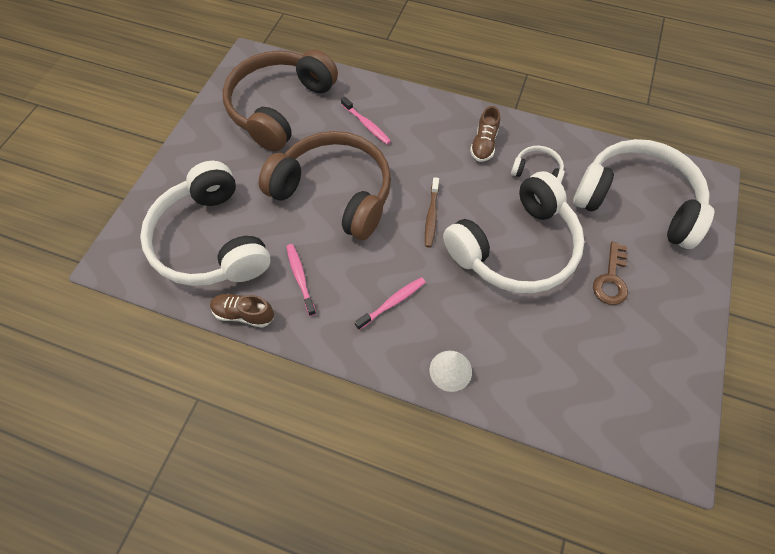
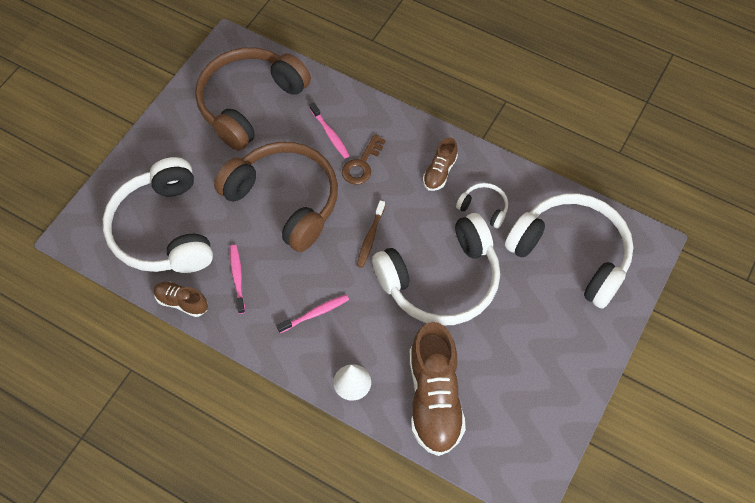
camera: 10 degrees right, 0 degrees up
(544, 373) = (434, 398): none -> brown shoe
(611, 279) = (521, 324): brown key -> brown key (362, 164)

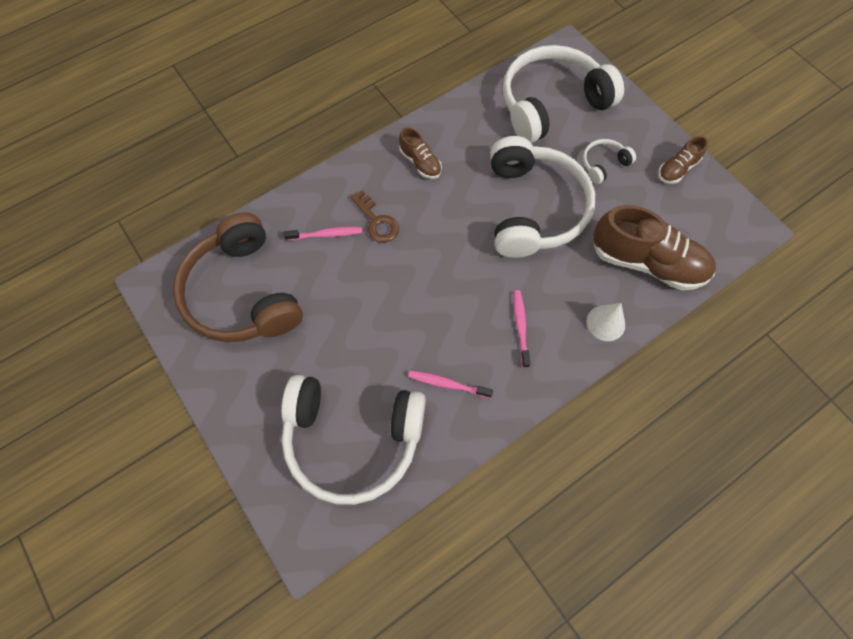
camera: 65 degrees left, 5 degrees up
(182, 302) = (451, 451): brown shoe -> brown shoe (677, 169)
(285, 200) = (380, 305): brown headphones -> none
(370, 237) = (461, 246): brown toothbrush -> none
(484, 208) = (475, 145): white headphones -> white headphones (603, 164)

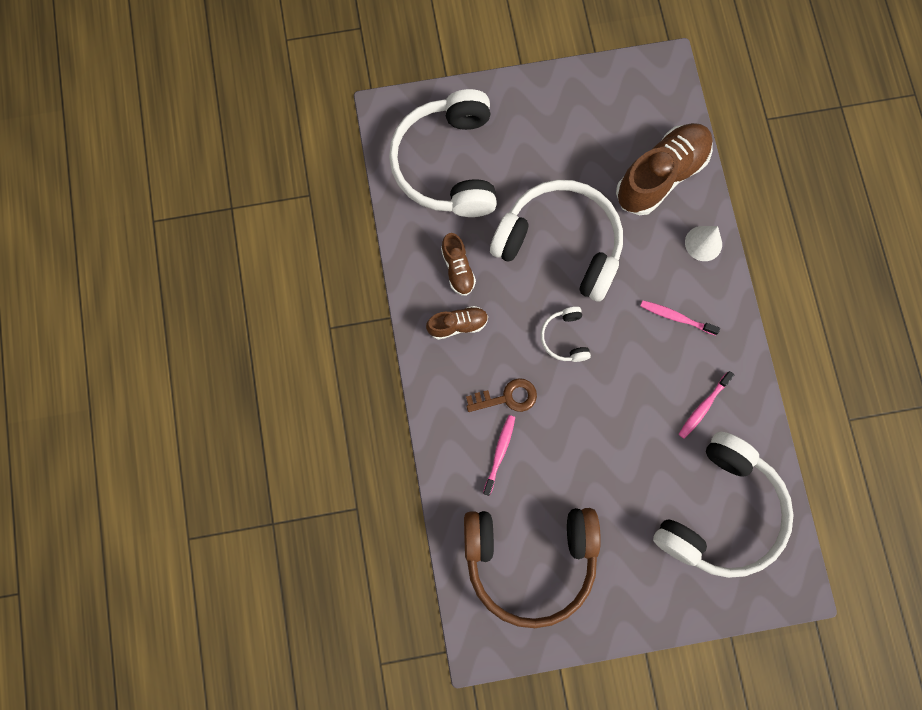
camera: 65 degrees left, 10 degrees up
(603, 164) = (541, 155): white headphones -> white headphones (564, 338)
(677, 169) = (577, 93): brown shoe -> brown shoe (458, 269)

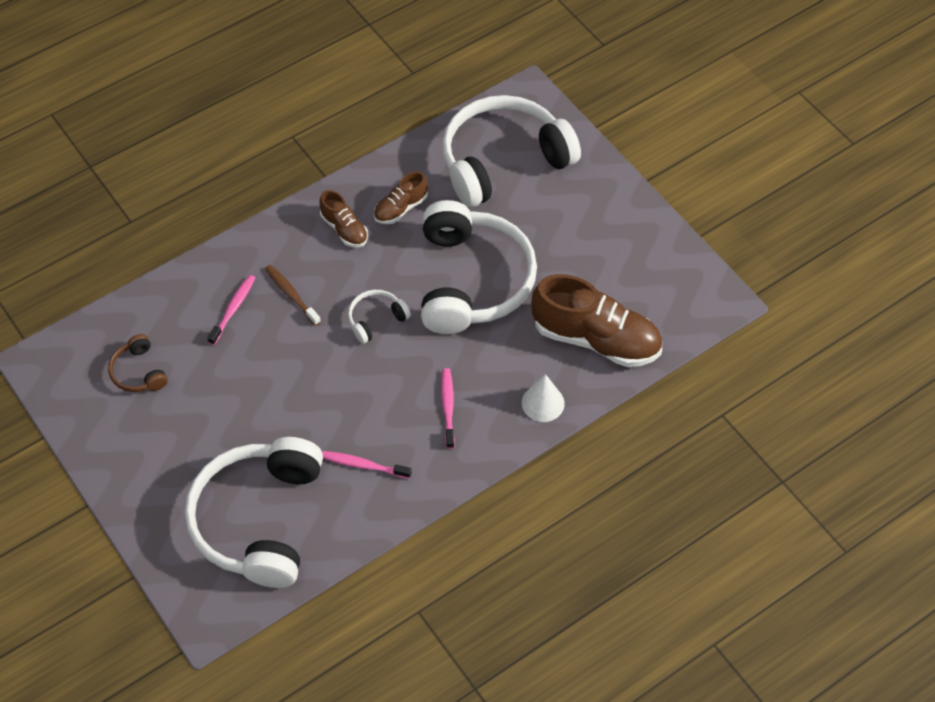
camera: 65 degrees right, 20 degrees down
(499, 453) = (233, 309): pink toothbrush -> pink toothbrush turned 60 degrees counterclockwise
(507, 397) = (291, 295): brown key -> brown toothbrush
(530, 560) = (138, 372): brown headphones -> brown headphones, size x0.43
(720, 512) = (258, 520): white headphones -> white headphones turned 90 degrees clockwise

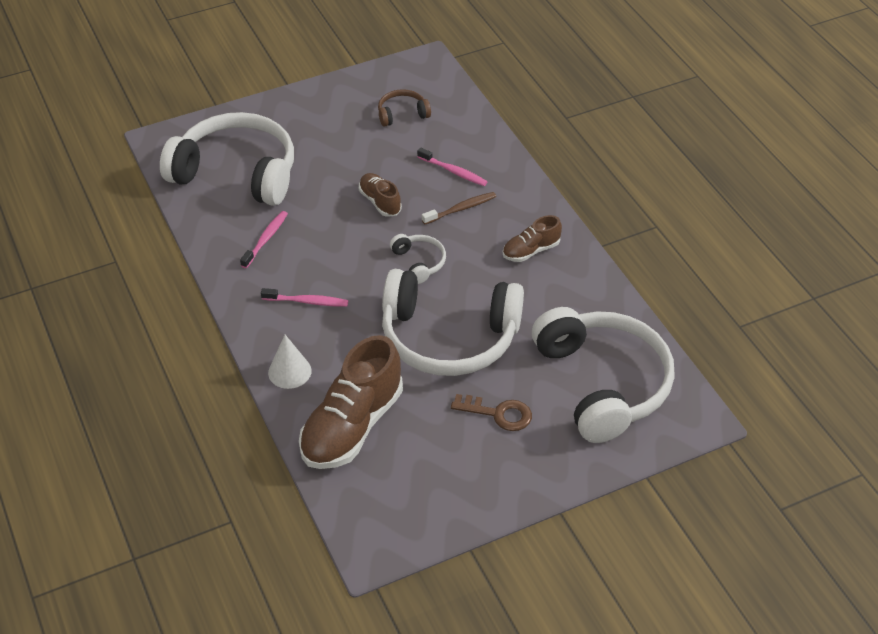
camera: 100 degrees right, 10 degrees down
(401, 208) = (550, 294): brown shoe -> brown shoe (380, 202)
(555, 232) = (498, 413): none -> brown key

